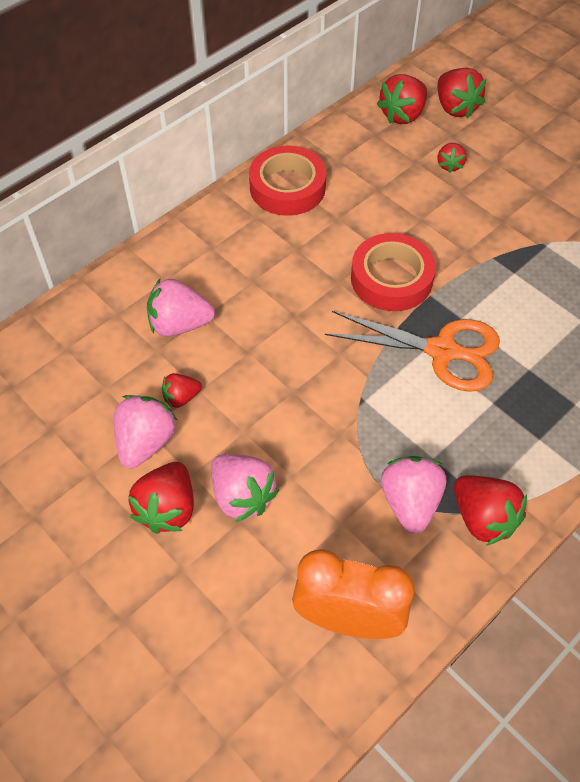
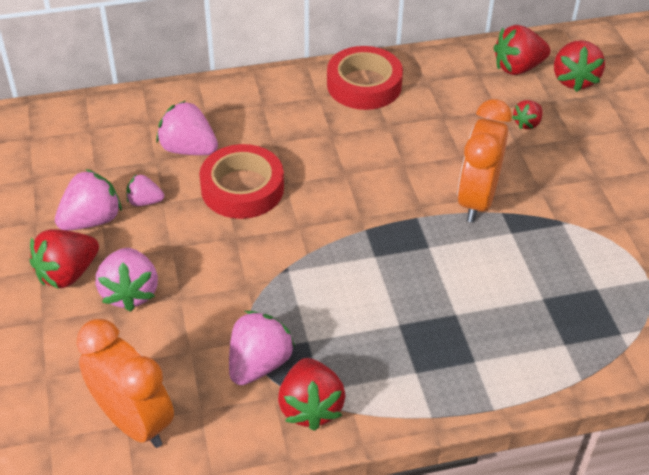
camera: 30 degrees right, 10 degrees down
(181, 397) = (145, 201): red strawberry -> pink strawberry
(391, 278) = (393, 190): red tape -> red tape (242, 188)
(442, 351) = (389, 265): orange scissors -> none
(464, 255) = (476, 200): none -> orange clock

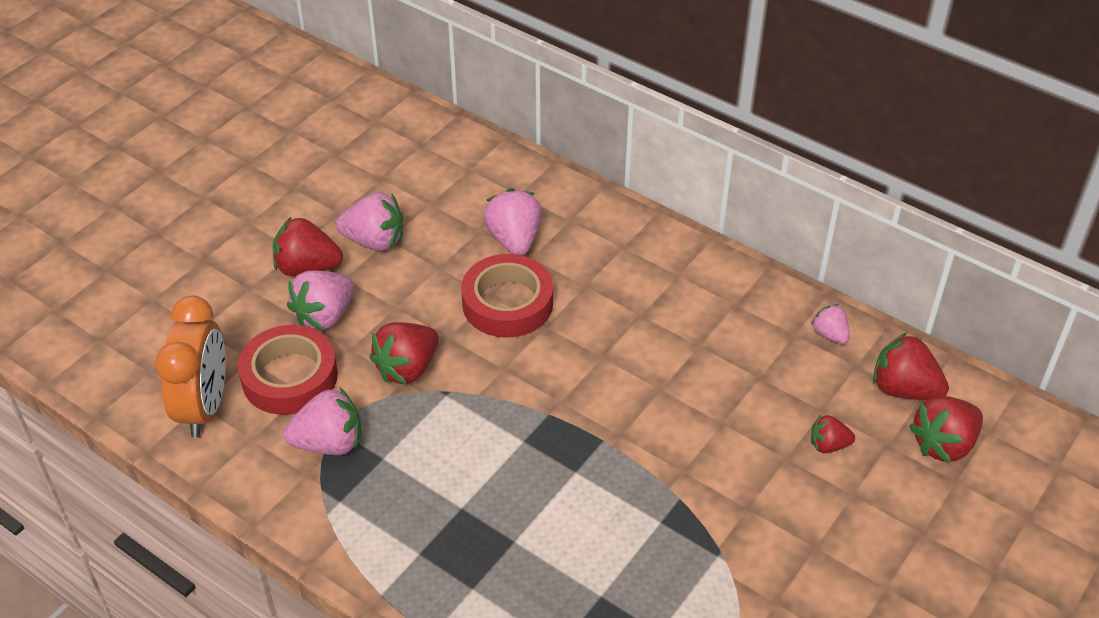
camera: 50 degrees right, 0 degrees up
(145, 201) = (427, 256): pink strawberry -> pink strawberry (830, 334)
(310, 407) = (316, 505): red strawberry -> red strawberry (407, 368)
(364, 85) = (732, 294): red tape -> red tape (289, 377)
(476, 200) = (675, 470): orange clock -> none

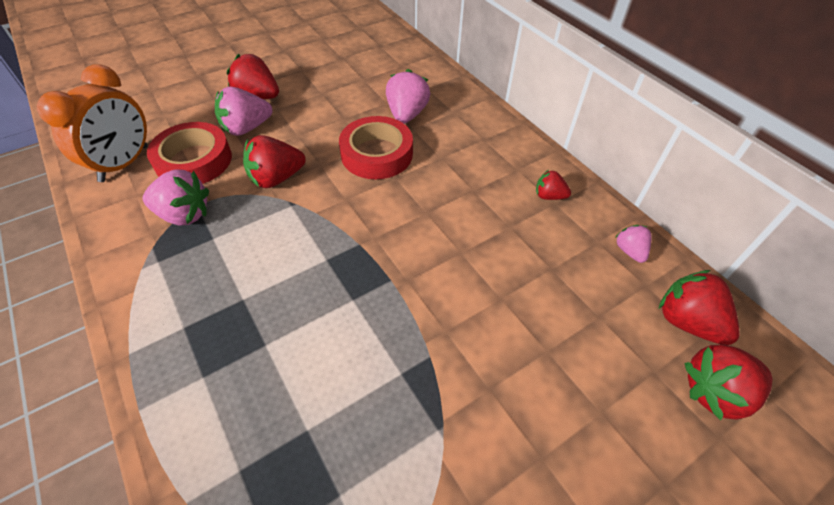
camera: 20 degrees right, 5 degrees up
(374, 241) = (312, 92): pink strawberry -> none
(828, 445) = (593, 352): red strawberry -> red strawberry (549, 196)

